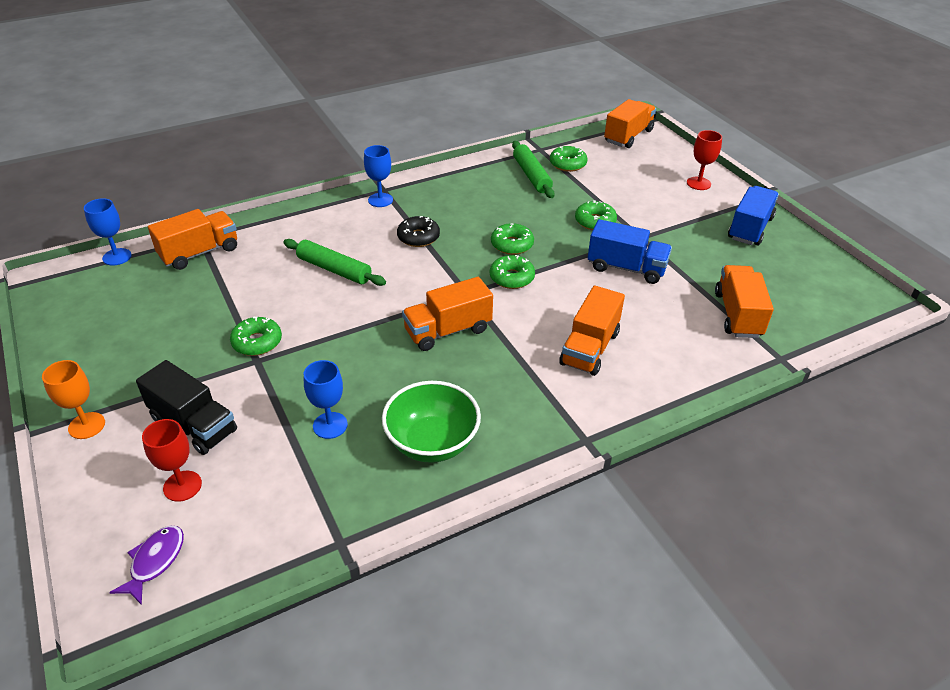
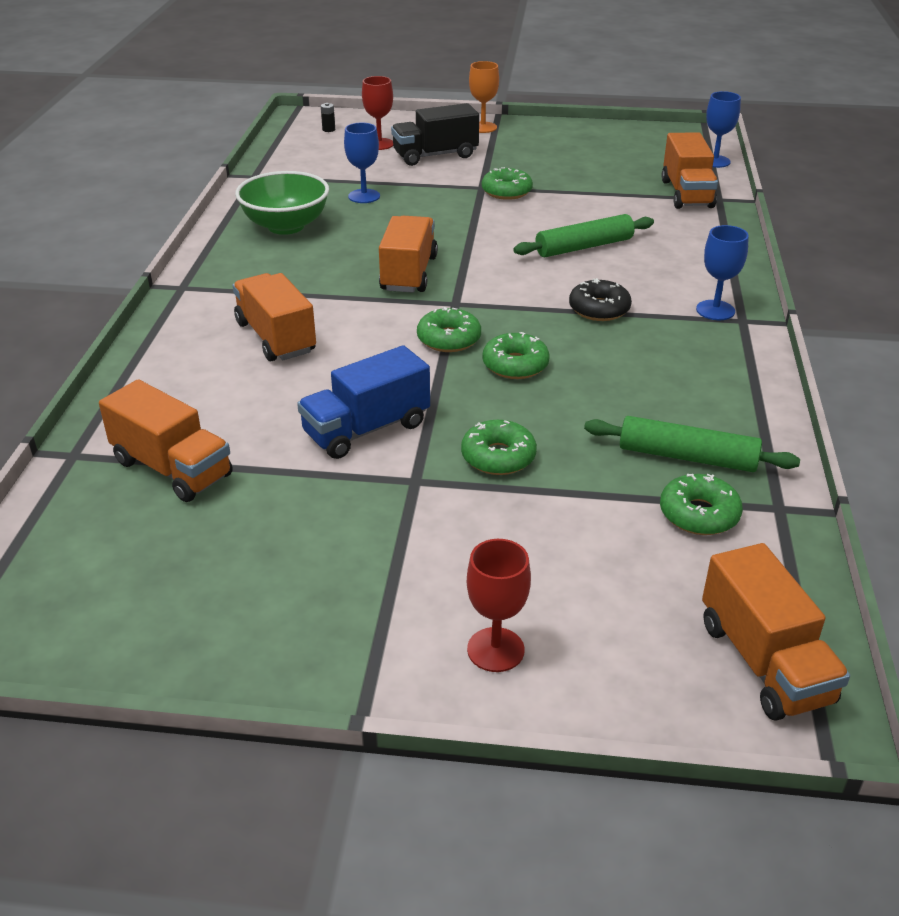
camera: 125 degrees right, 5 degrees down
(155, 561) = (328, 129): purple fish -> black battery
(750, 228) = (304, 618): blue truck -> none

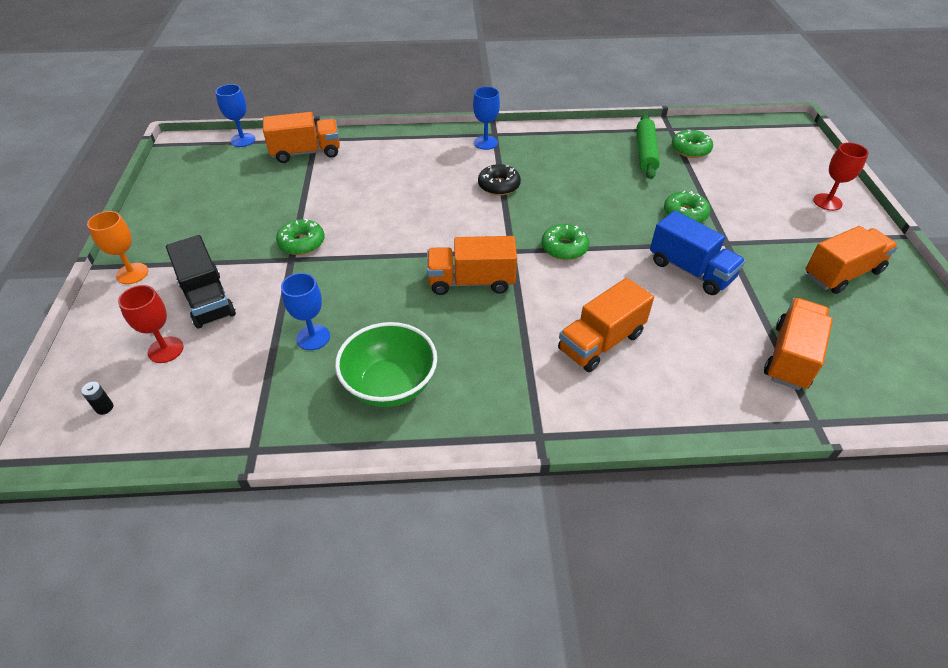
camera: 100 degrees left, 10 degrees up
(515, 365) = (584, 215): green donut -> none
(584, 247) = (405, 196): green rolling pin -> none
(764, 662) = (774, 135): orange truck -> orange truck (842, 273)

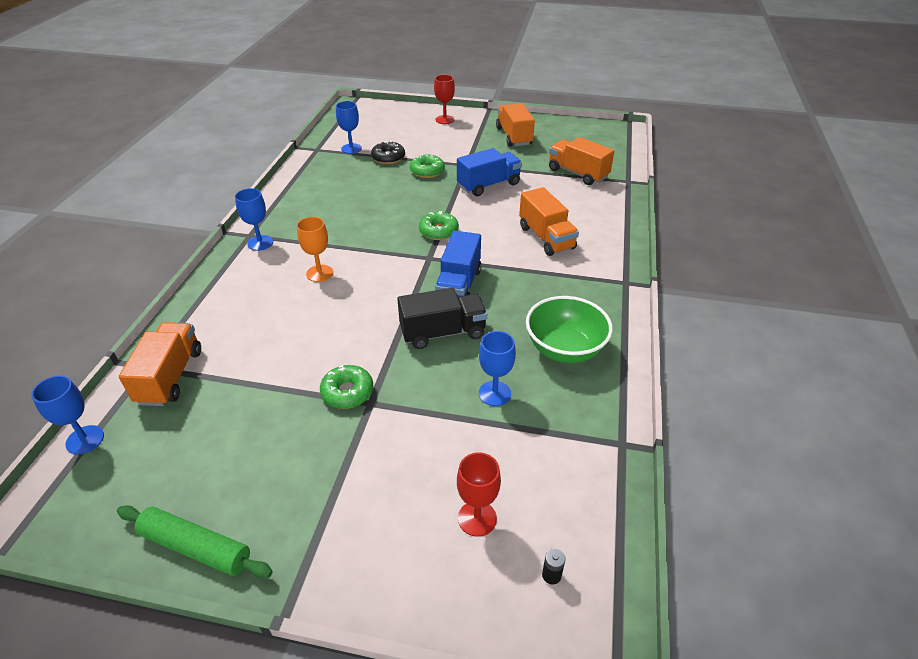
camera: 75 degrees left, 5 degrees down
(132, 273) = (323, 564): orange goblet -> orange goblet (319, 273)
(207, 299) = (407, 479): black truck -> black truck (443, 333)
(471, 282) = (458, 286): orange truck -> blue truck
(499, 185) = (335, 248): black donut -> black donut (388, 158)
(646, 152) = (341, 167): green rolling pin -> green rolling pin (196, 547)
(690, 149) = (351, 148): green donut -> blue goblet

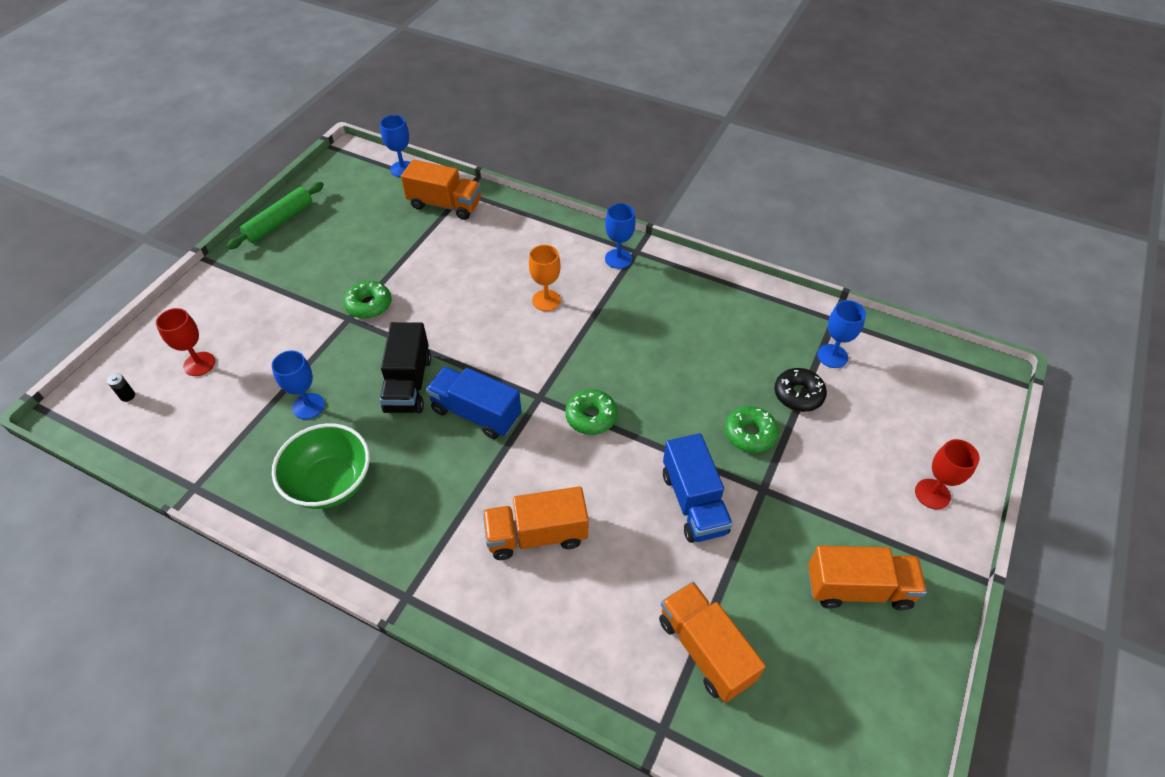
camera: 105 degrees right, 10 degrees up
(577, 173) = (705, 649): orange truck -> orange truck turned 90 degrees counterclockwise

